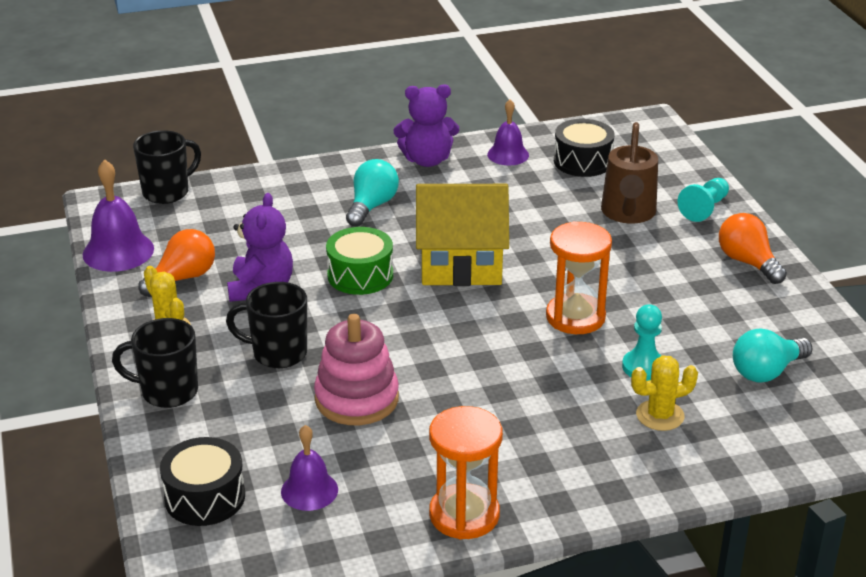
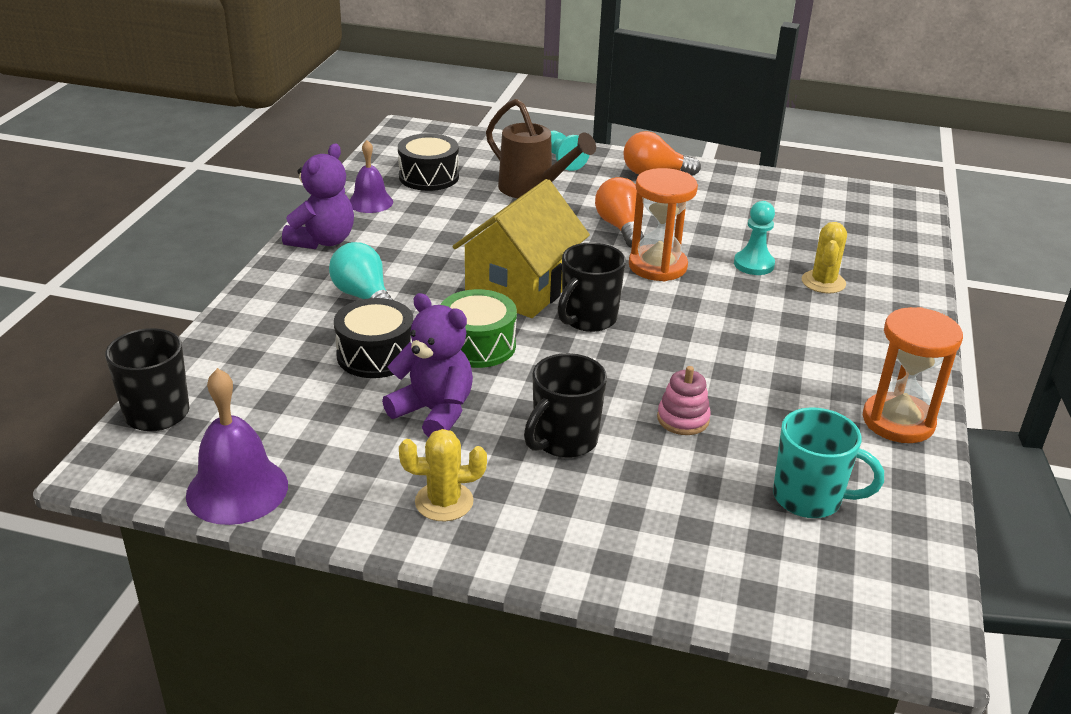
camera: 60 degrees left, 0 degrees up
(167, 392) = (566, 541): black mug -> black mug (588, 319)
(182, 278) = (353, 458): orange light bulb -> orange light bulb (620, 227)
(205, 497) = (777, 574): black drum -> black drum (375, 355)
(309, 490) = (809, 498): purple bell -> turquoise mug
(356, 399) = (683, 419): pink stacking toy -> pink stacking toy, size x0.56
(766, 372) = (800, 221): turquoise light bulb -> none

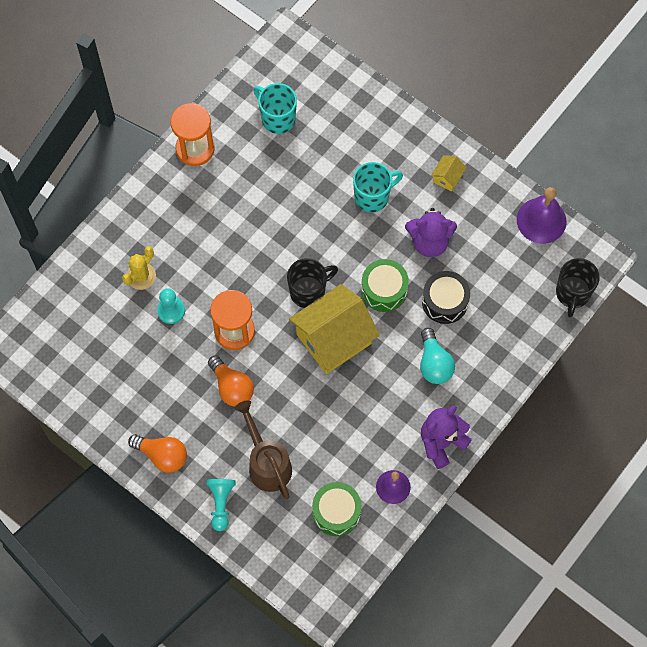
camera: 155 degrees left, 35 degrees up
(429, 177) = (336, 512): black drum -> green drum
(434, 412) = (429, 242): purple teddy bear -> purple teddy bear turned 60 degrees counterclockwise
(444, 502) = (447, 178): yellow cactus -> yellow house
(563, 441) = (372, 197): black mug -> turquoise mug
(620, 227) = (232, 387): orange light bulb -> orange light bulb turned 45 degrees counterclockwise
(683, 419) = (304, 190): pink stacking toy -> none

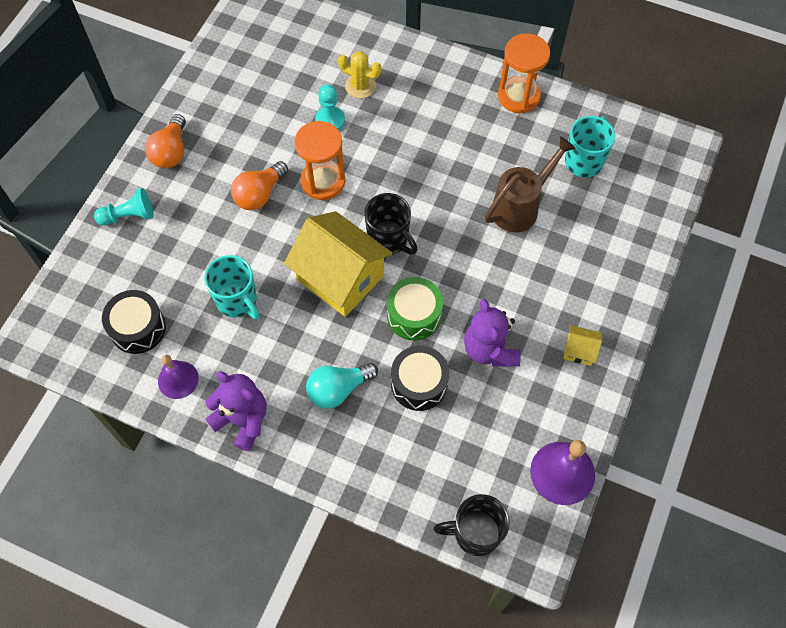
camera: 75 degrees right, 5 degrees down
(267, 464) = (180, 248): brown watering can -> brown watering can (520, 207)
(336, 512) = (138, 328): green drum -> black drum
(372, 197) = (525, 276): turquoise mug -> turquoise mug (237, 301)

